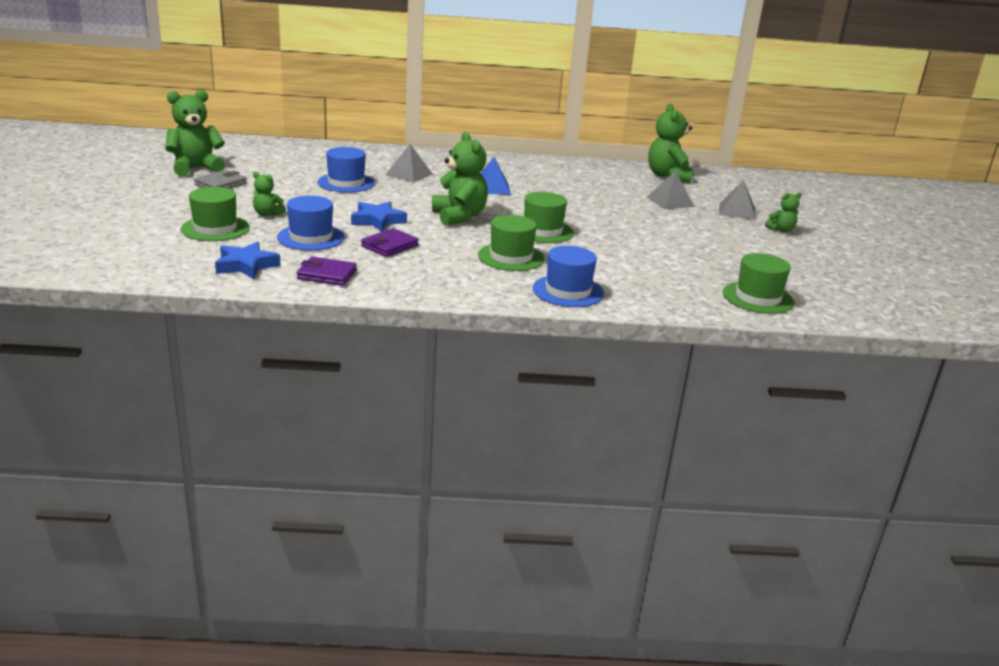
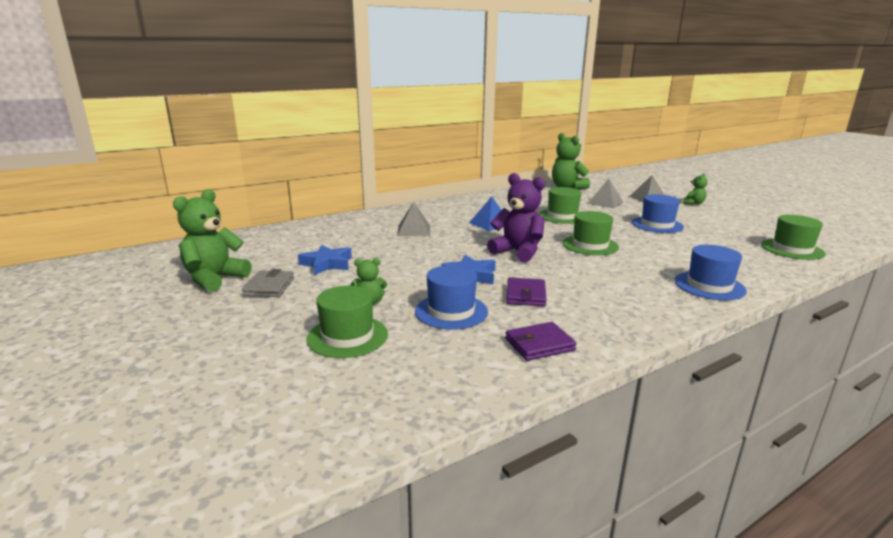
camera: 30 degrees left, 5 degrees down
(246, 265) = (454, 366): blue star -> blue star (327, 264)
(346, 183) = (380, 251): blue hat -> blue hat (657, 225)
(459, 216) = (518, 252): green teddy bear -> purple teddy bear
(511, 257) = (619, 272): green hat -> green hat (562, 216)

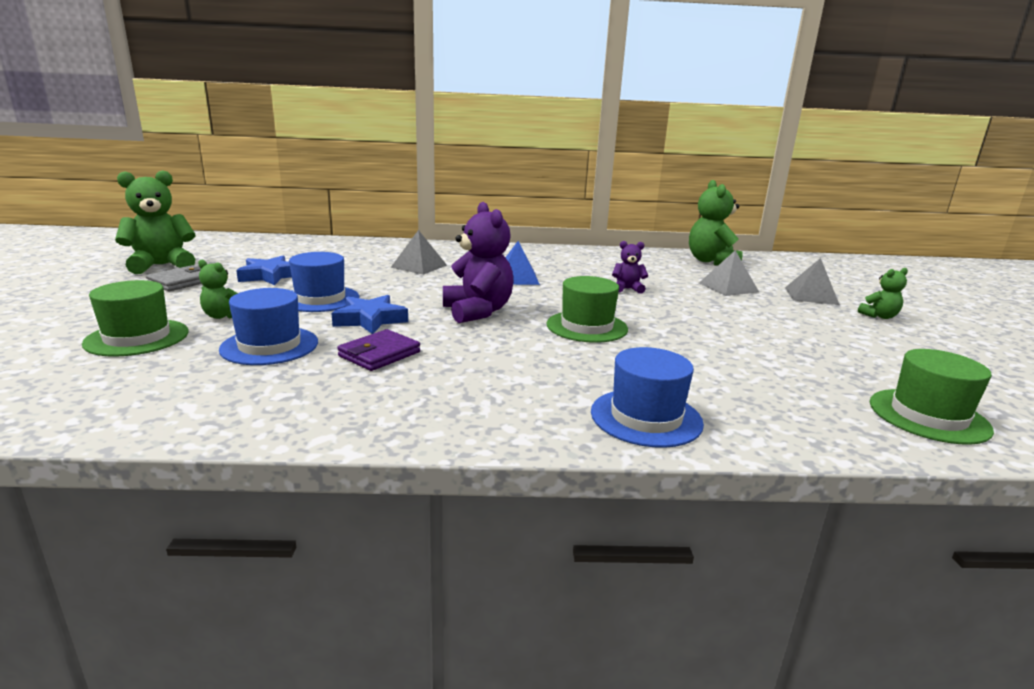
camera: 30 degrees right, 0 degrees up
(539, 344) = (271, 405): purple wallet -> none
(562, 216) = (627, 289): green hat -> purple teddy bear
(657, 225) = (747, 327): blue hat -> blue hat (320, 299)

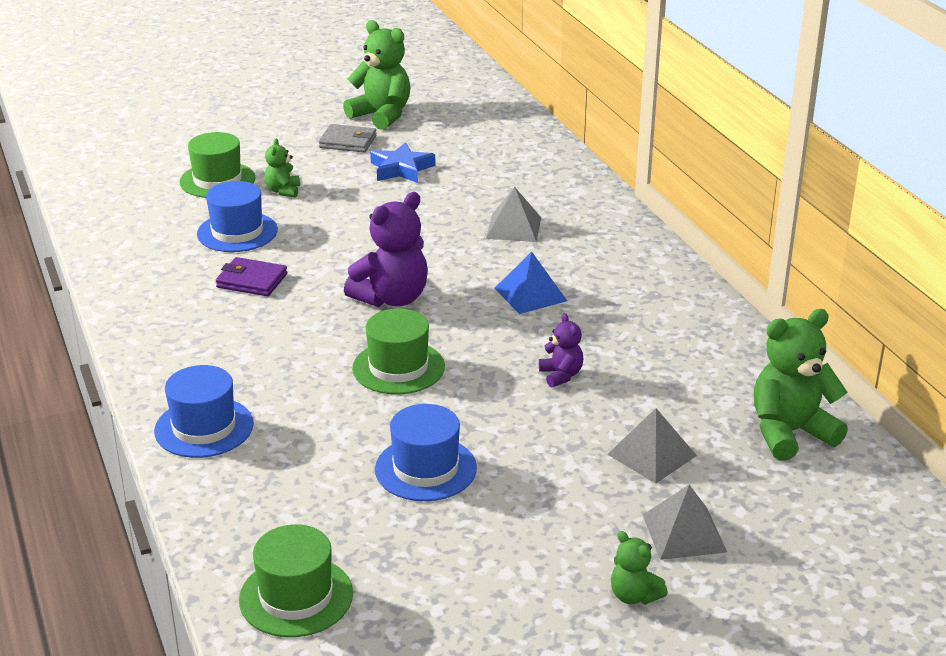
camera: 70 degrees right, 10 degrees up
(320, 299) = (359, 213): blue hat -> blue hat (425, 468)
(370, 320) = (325, 253): blue star -> none

